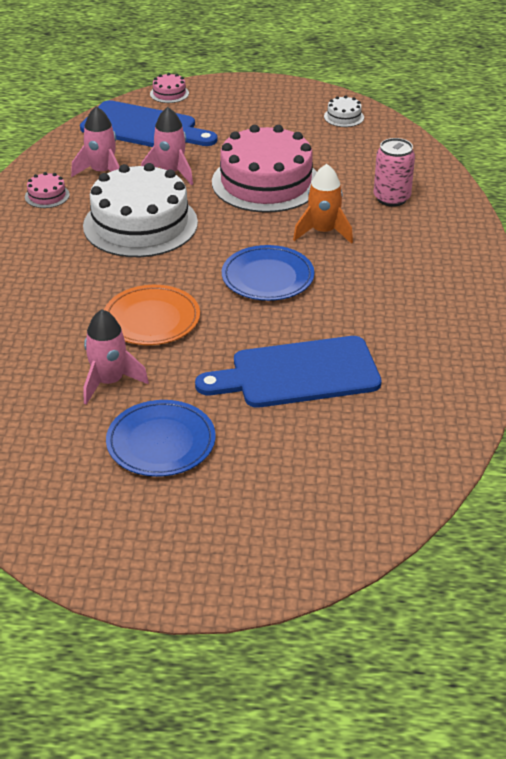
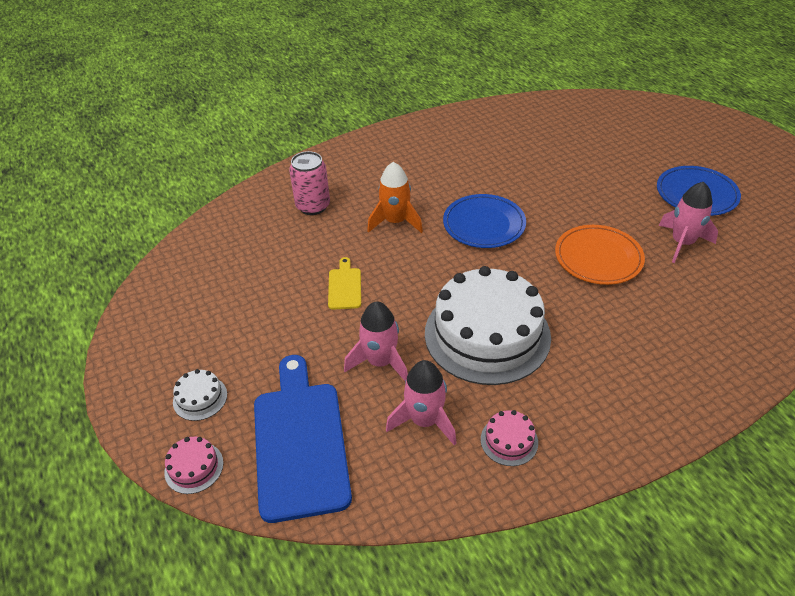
camera: 120 degrees left, 5 degrees up
(266, 182) = (344, 286): pink cake -> yellow cutting board
(297, 374) = (569, 169): blue cutting board -> none
(344, 117) = (176, 288): white cake -> white cake (200, 398)

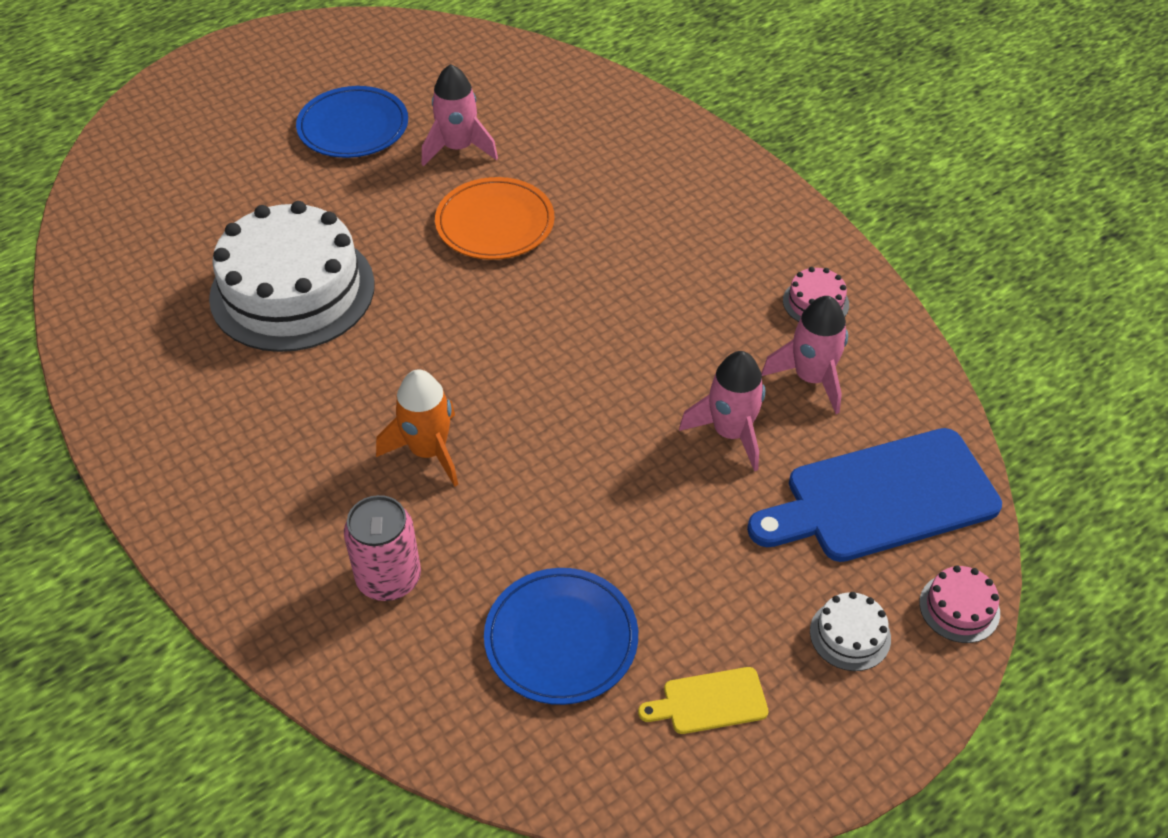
camera: 100 degrees left, 5 degrees up
(344, 286) = (591, 496): yellow cutting board -> yellow cutting board (709, 702)
(484, 224) = (429, 341): blue plate -> blue plate (561, 639)
(487, 334) = (657, 328): white cake -> white cake (292, 291)

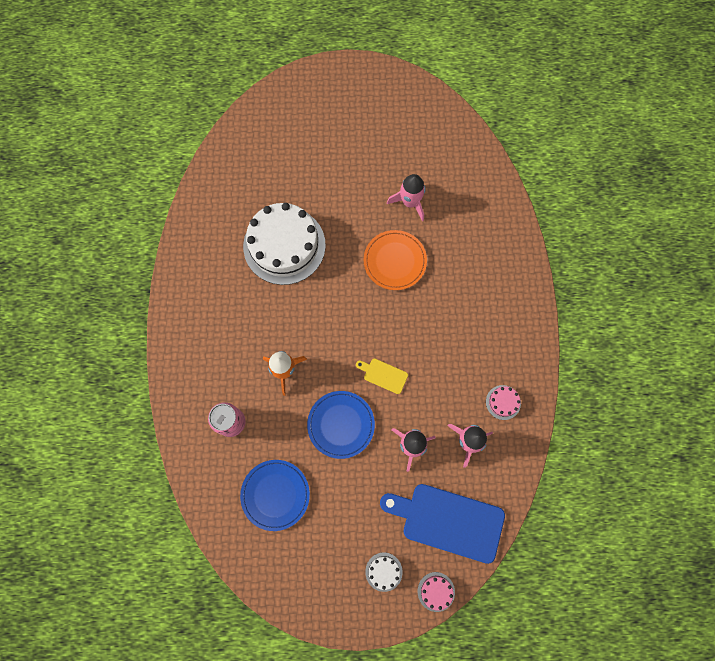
camera: 35 degrees right, 25 degrees up
(353, 127) = (371, 158): blue plate -> blue plate (341, 425)
(709, 702) = (309, 560): yellow cutting board -> yellow cutting board (383, 375)

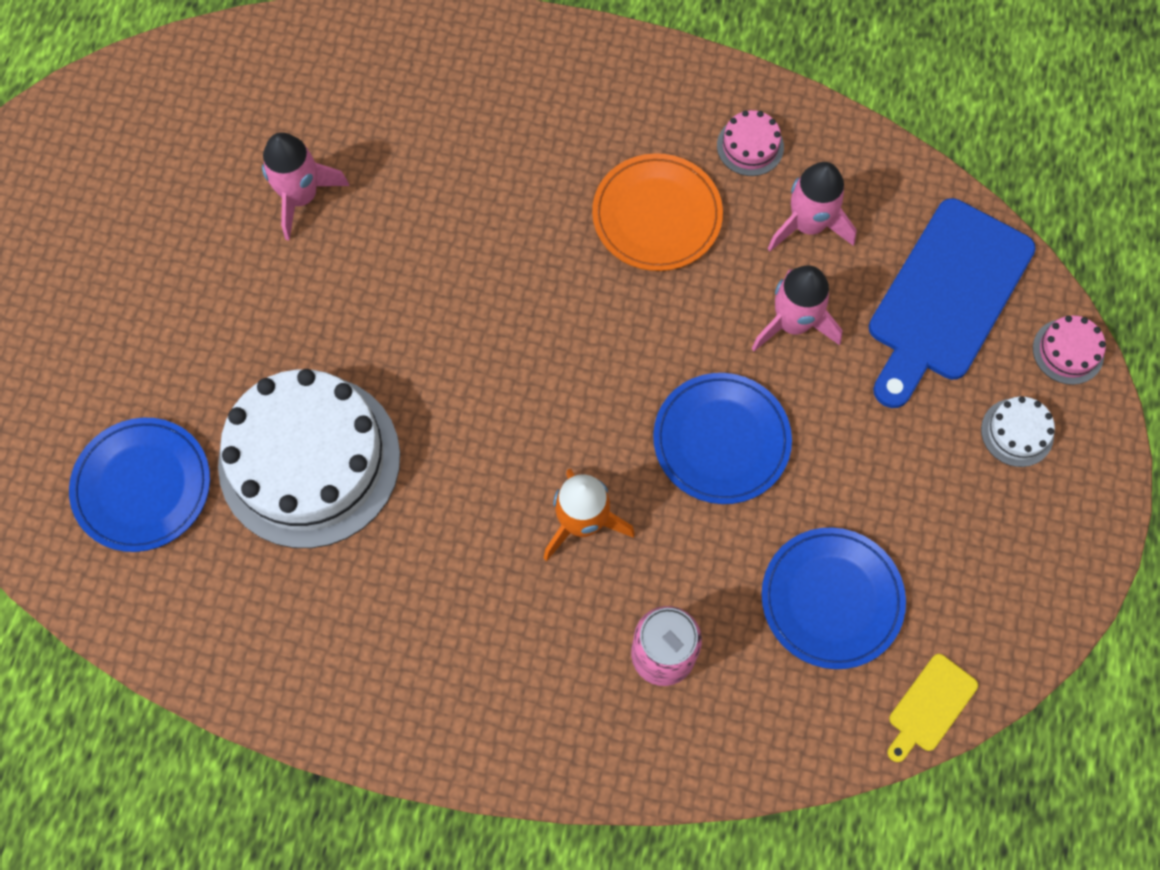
camera: 75 degrees left, 5 degrees down
(255, 182) = (142, 486): none -> blue plate
(383, 375) = (643, 337): yellow cutting board -> yellow cutting board (930, 706)
(395, 261) = (416, 257): orange plate -> orange plate (657, 215)

